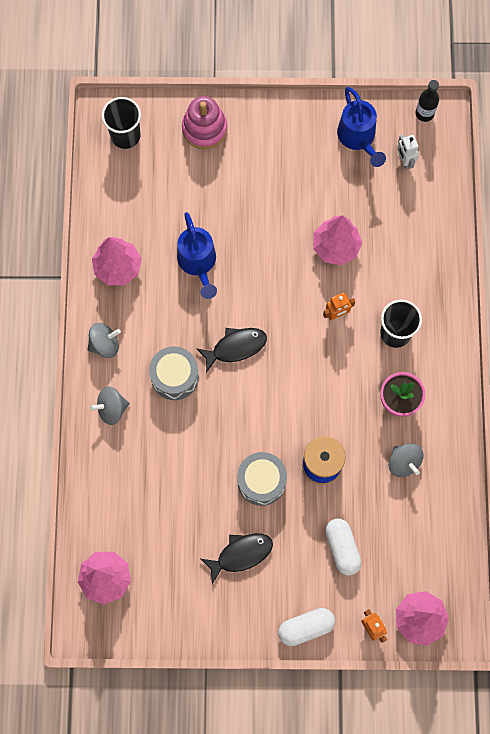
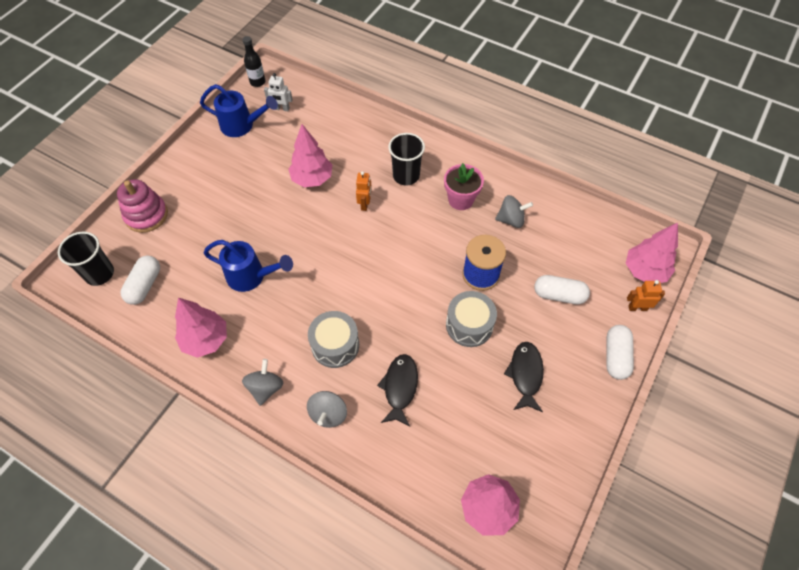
camera: 60 degrees left, 15 degrees down
(137, 181) = (144, 285): none -> white capsule
(235, 347) = (342, 286): black fish -> black fish (400, 387)

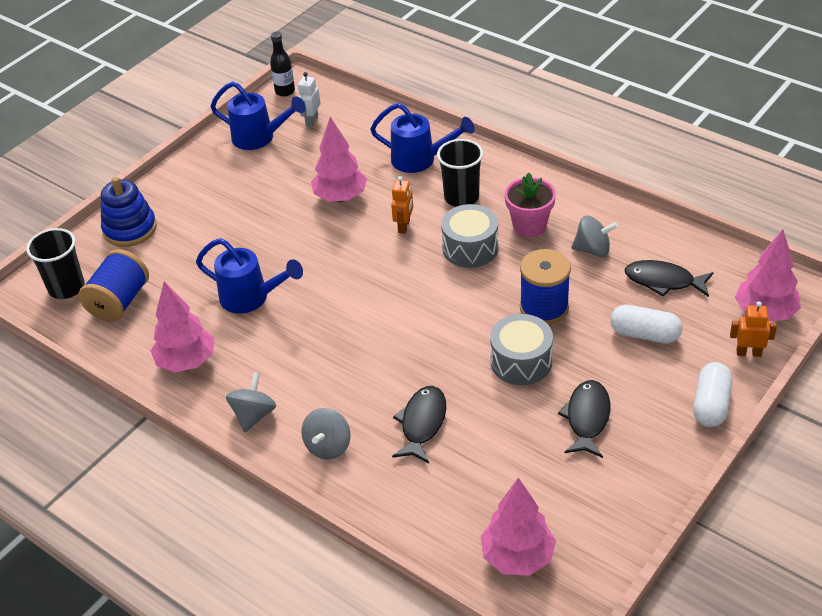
camera: 10 degrees right, 15 degrees down
(144, 285) = (119, 302): white capsule -> blue spool
(146, 215) = (130, 229): pink stacking toy -> blue stacking toy
(281, 109) = (311, 121): white robot -> white robot turned 90 degrees clockwise
(335, 345) = (346, 375): grey drum -> grey drum (470, 248)
(370, 142) = (420, 160): none -> blue watering can
(567, 246) = (663, 281): none -> black fish

